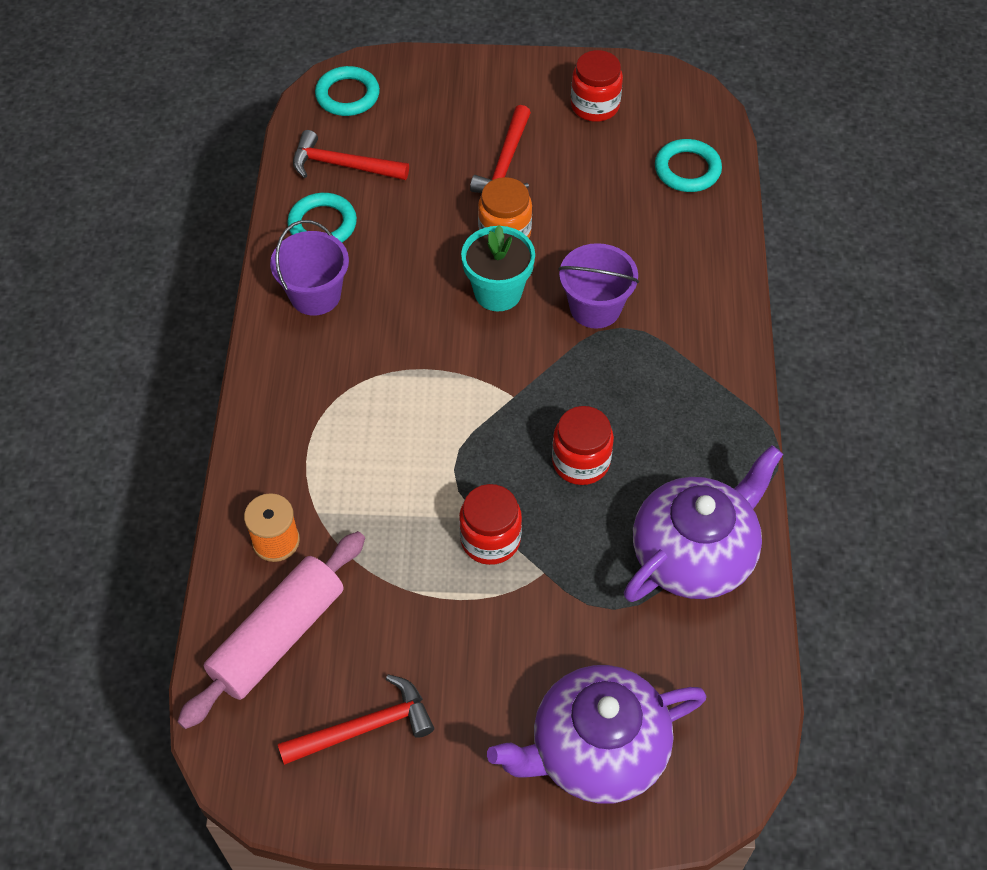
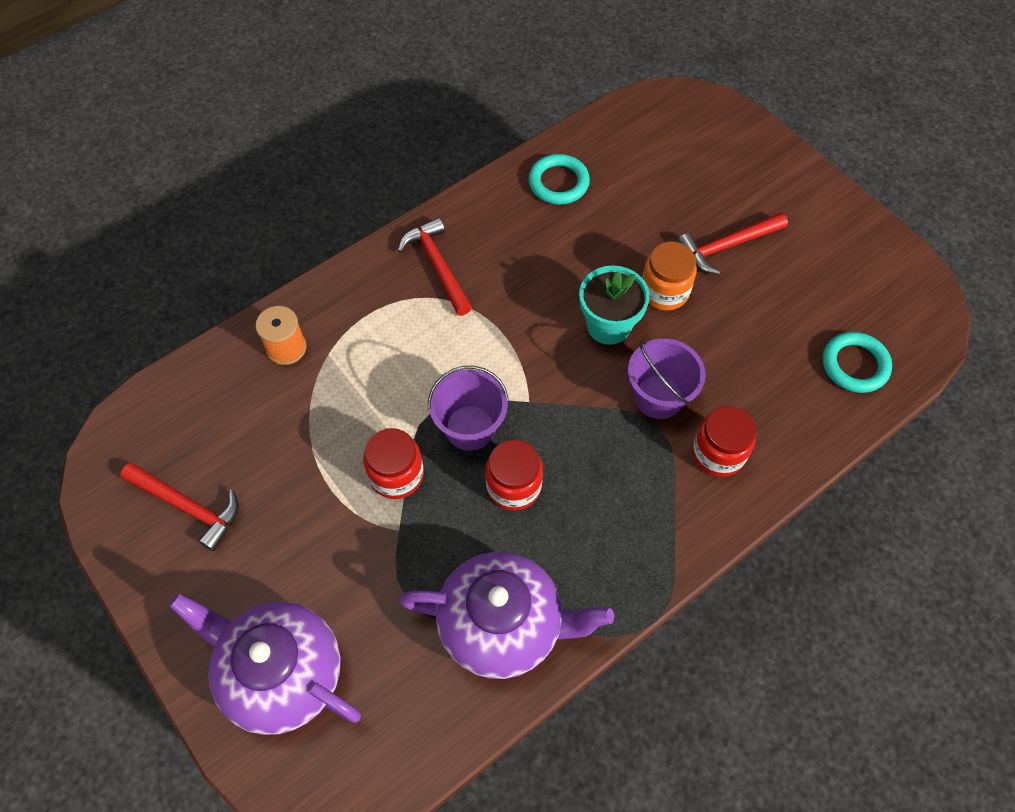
camera: 50 degrees right, 5 degrees up
(278, 637) = (216, 404): pink rolling pin -> none
(315, 295) = (497, 222): purple bucket -> purple bucket (470, 428)
(342, 165) = (619, 156): red hammer -> red hammer (437, 266)
(347, 95) = (681, 113): turquoise ring -> none
(595, 106) = (844, 261): red jar -> red jar (718, 453)

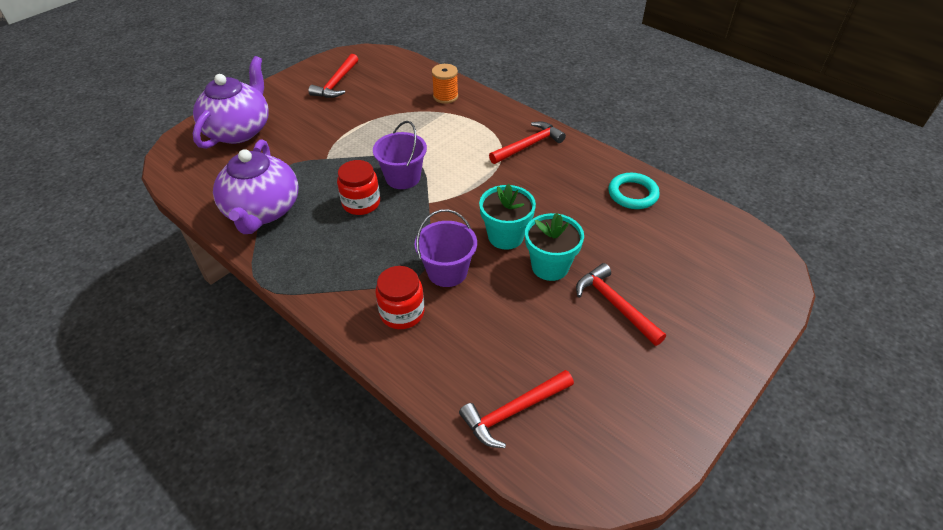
camera: 80 degrees right, 15 degrees down
(396, 475) = (364, 152): red jar -> none
(664, 291) = (550, 266): orange jar -> turquoise flower pot
(854, 365) = (513, 411): turquoise ring -> red hammer

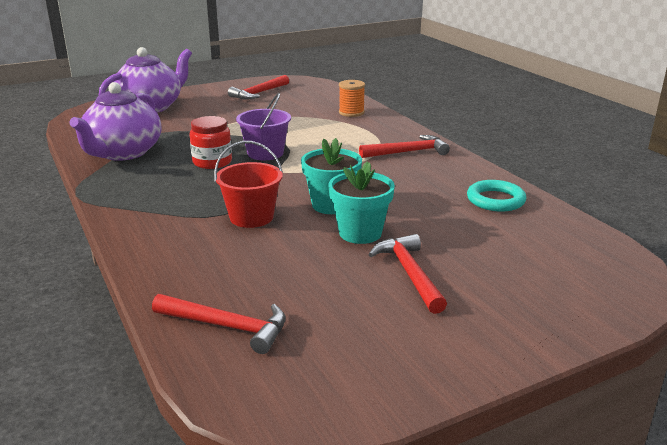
camera: 20 degrees right, 20 degrees down
(402, 313) = (182, 235): red jar -> none
(447, 271) = (251, 217): purple bucket -> red bucket
(513, 411) = (227, 327): red hammer -> red hammer turned 150 degrees counterclockwise

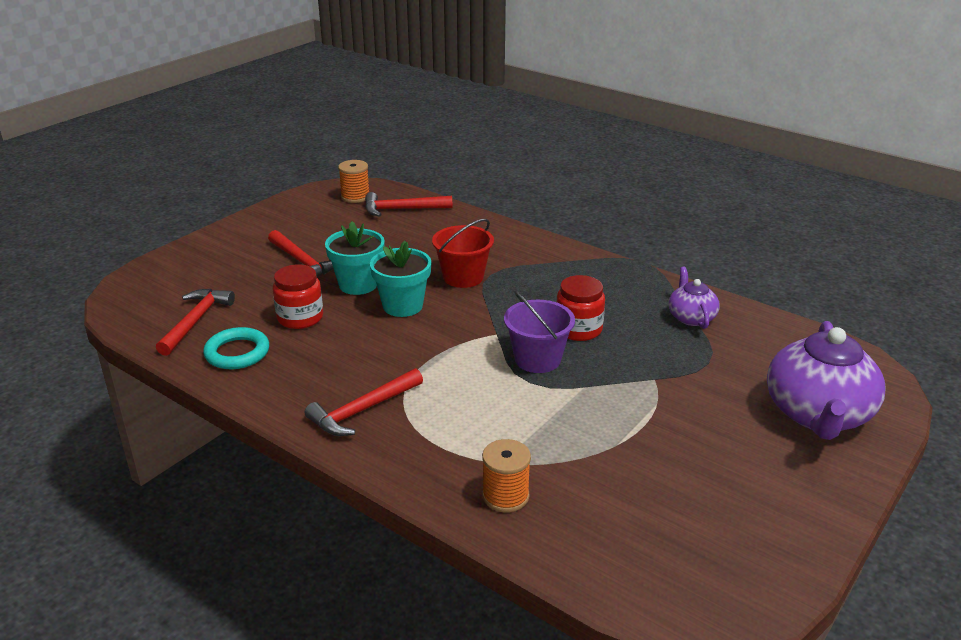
camera: 155 degrees right, 5 degrees up
(123, 153) = (691, 317): purple teapot -> purple teapot, size x0.52
(258, 93) = (725, 518): red hammer -> red hammer (196, 321)
(274, 377) = (355, 197): none -> orange spool
(432, 215) = (300, 318): none -> red jar

